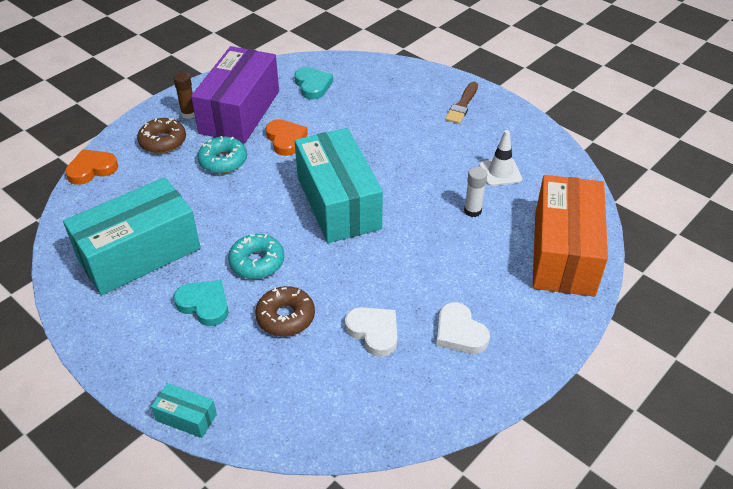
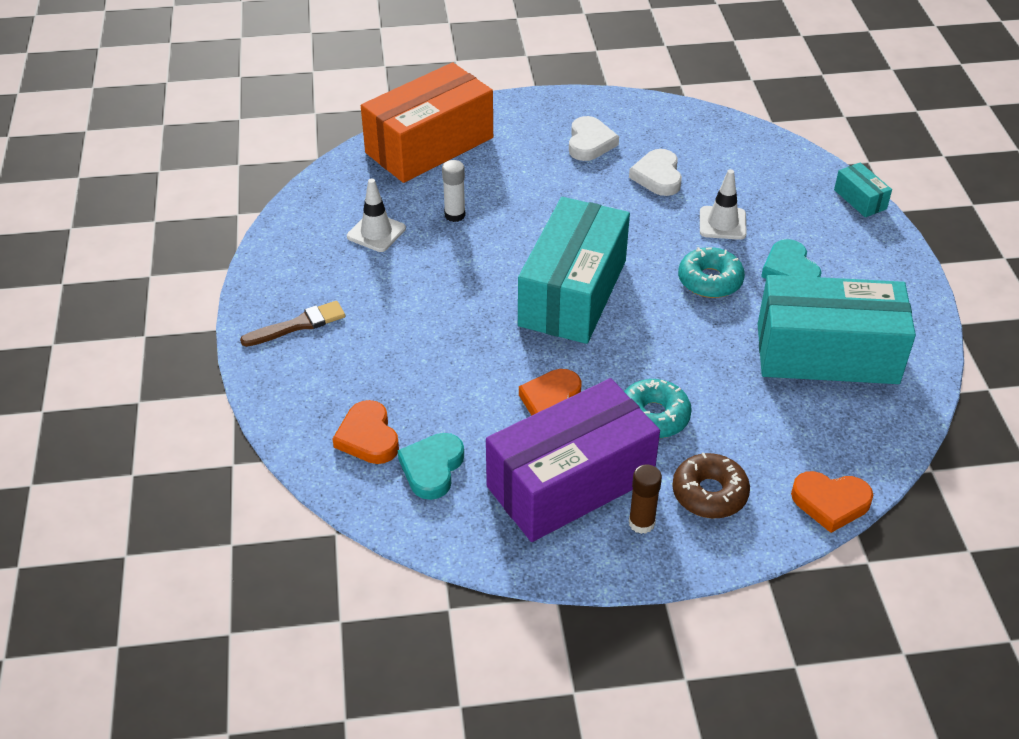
camera: 140 degrees left, 0 degrees up
(285, 317) = (722, 223): brown donut -> white traffic cone
(358, 81) = (368, 437): none -> orange heart

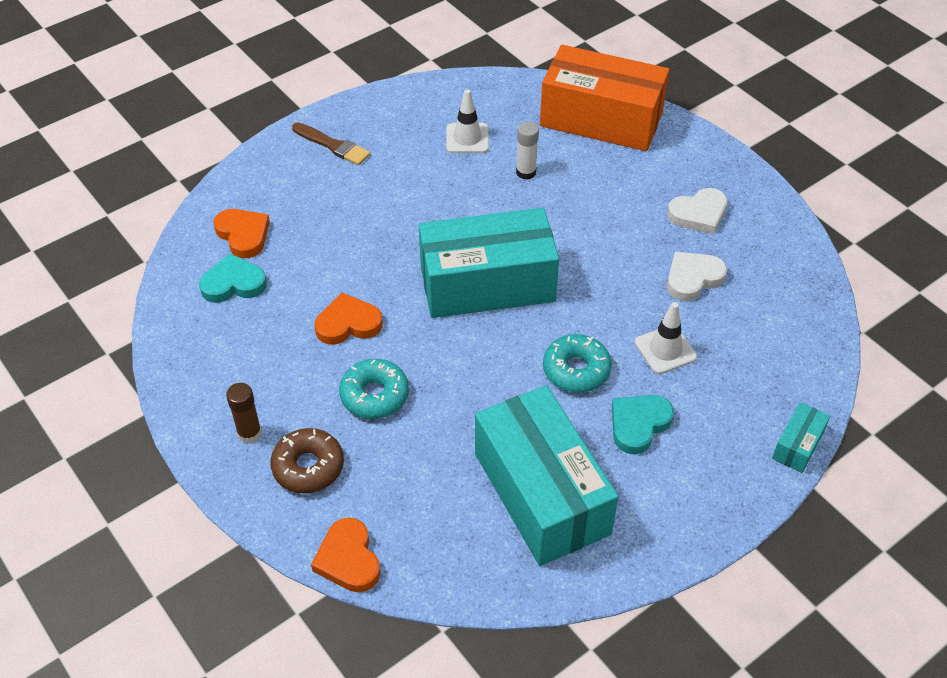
camera: 60 degrees right, 5 degrees up
(368, 437) = (243, 235): orange heart -> orange heart turned 105 degrees clockwise
(570, 482) = (267, 371): purple box -> none

